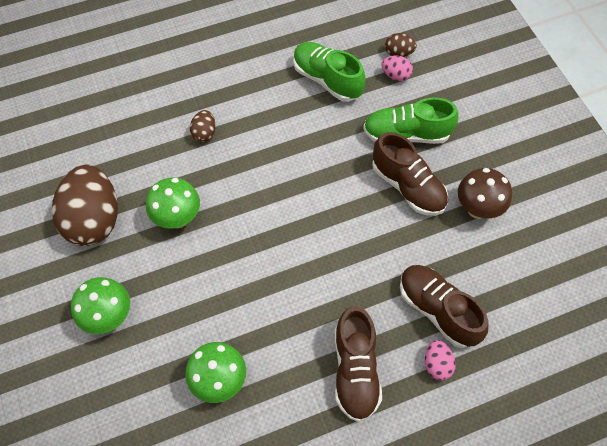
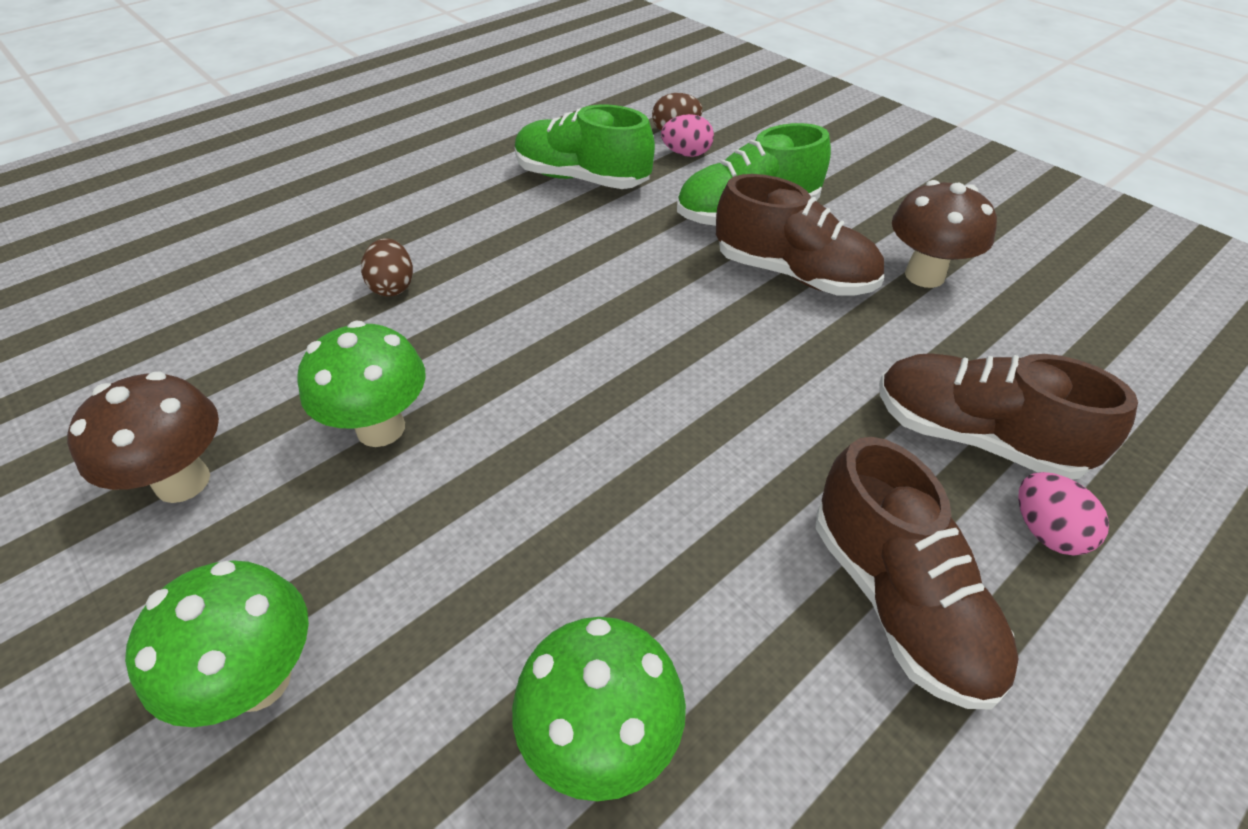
camera: 20 degrees left, 15 degrees down
(94, 220) = (183, 482): brown egg -> brown mushroom

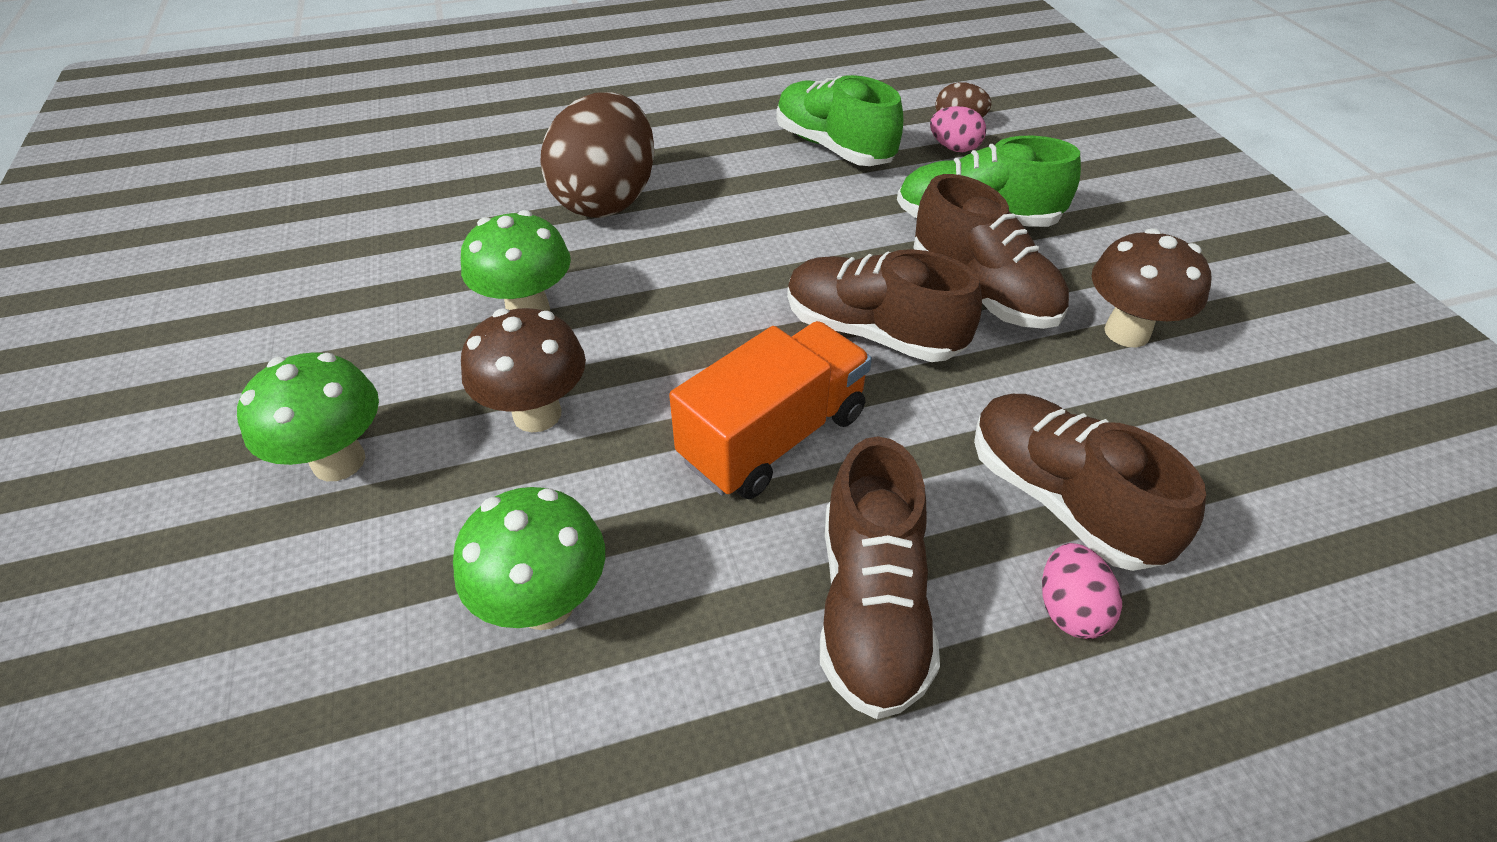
camera: 25 degrees right, 0 degrees up
(183, 482) = (368, 304): brown mushroom -> brown mushroom (537, 414)
(393, 286) = (607, 200): brown egg -> brown egg, size x2.28
(708, 471) = (773, 437): none -> orange truck
(728, 340) = (872, 332): none -> brown shoe

